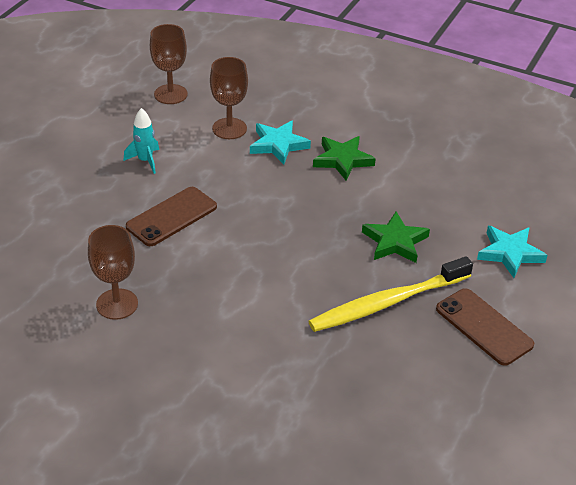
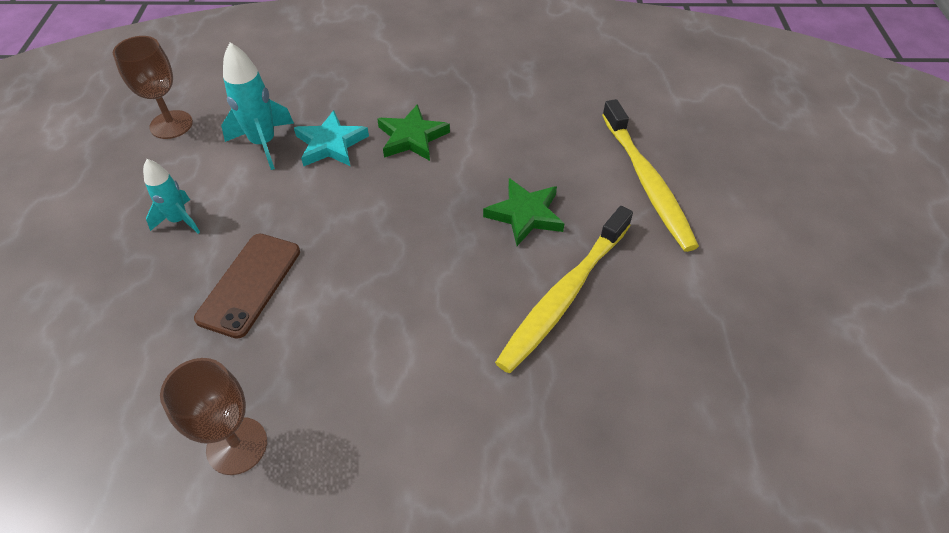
camera: 25 degrees left, 10 degrees up
(229, 128) = (263, 143): brown goblet -> turquoise rocket
(484, 327) = (680, 281): brown phone -> none
(510, 253) = (647, 182): turquoise star -> yellow toothbrush

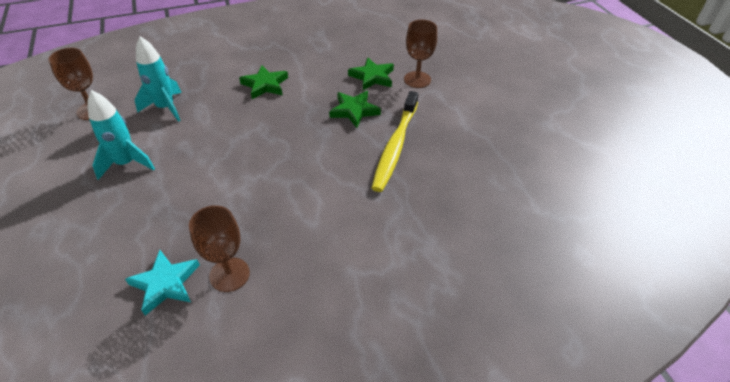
camera: 20 degrees left, 5 degrees down
(179, 220) = (127, 163): turquoise rocket -> turquoise rocket, size x1.52
(249, 284) = (195, 187): brown phone -> none
(331, 144) = (213, 99): turquoise star -> turquoise star (165, 283)
(577, 161) = (372, 77): none -> green star
(647, 182) = (417, 79): yellow toothbrush -> brown goblet

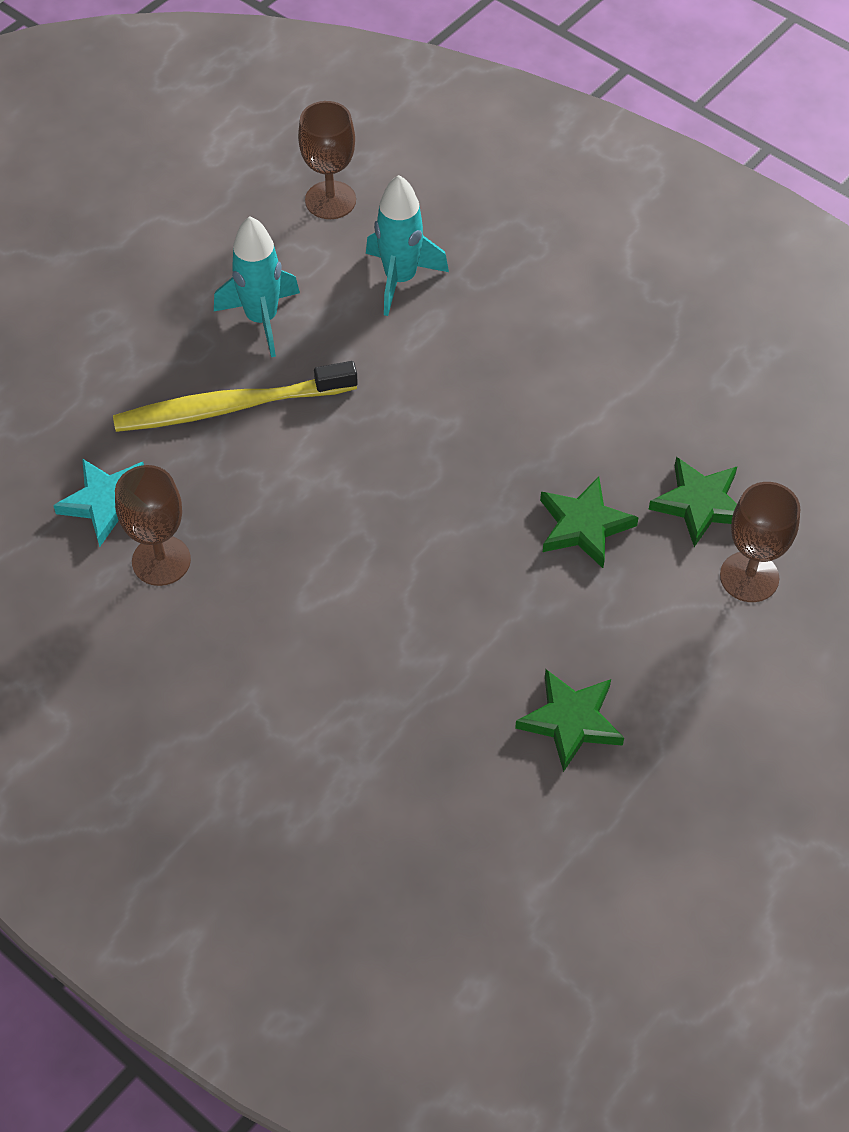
camera: 60 degrees right, 10 degrees up
(265, 85) = (553, 365): green star -> green star (571, 721)
(395, 146) = (538, 628): yellow toothbrush -> yellow toothbrush (230, 407)

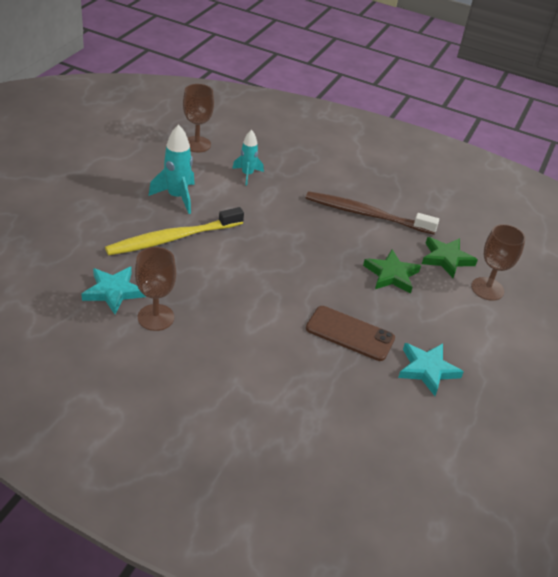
camera: 20 degrees left, 15 degrees down
(400, 279) = (247, 175): turquoise rocket -> turquoise rocket, size x0.66
(466, 634) = (350, 333): none -> brown phone
(571, 721) = (427, 370): green star -> turquoise star
(588, 390) = (366, 214): none -> brown toothbrush

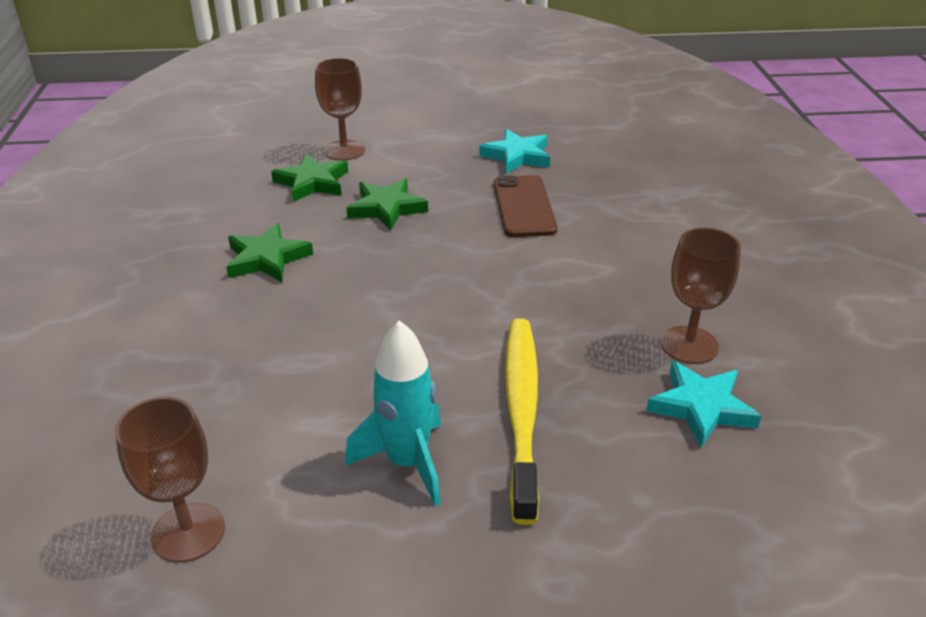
camera: 115 degrees left, 5 degrees down
(173, 238) = (521, 410): yellow toothbrush -> yellow toothbrush turned 120 degrees counterclockwise
(247, 175) = (254, 410): turquoise rocket -> none
(366, 214) = (267, 258): brown toothbrush -> green star

